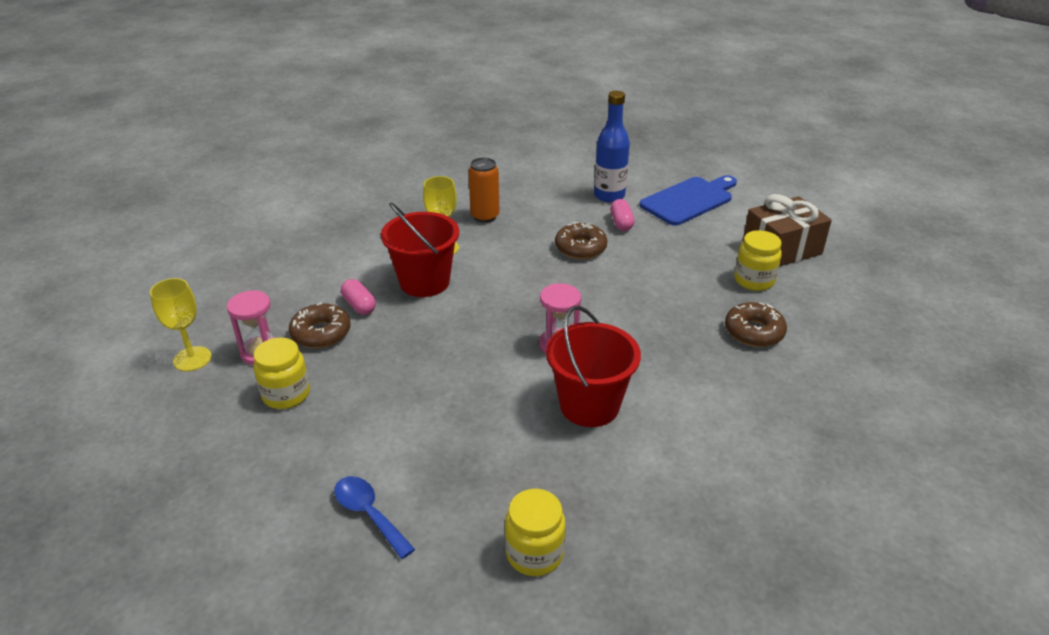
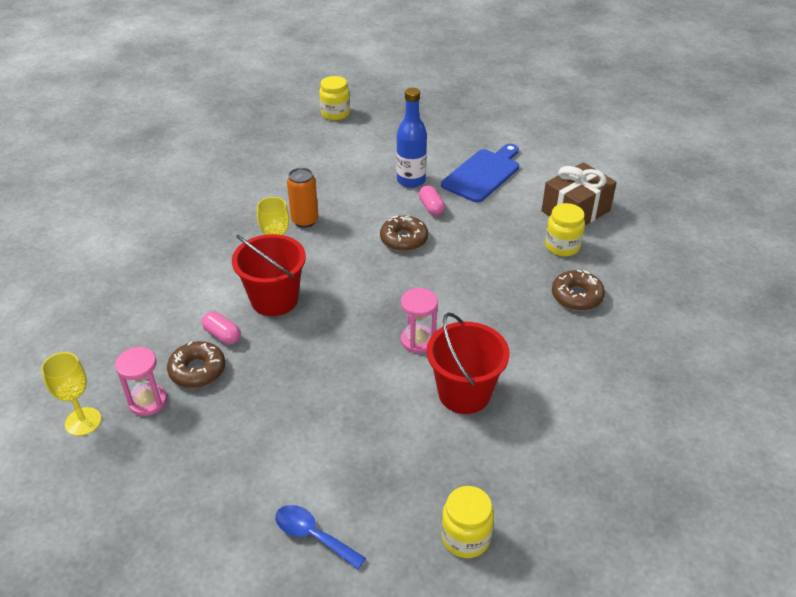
camera: 15 degrees left, 5 degrees up
(286, 394) = (190, 439): yellow jar -> yellow jar (335, 114)

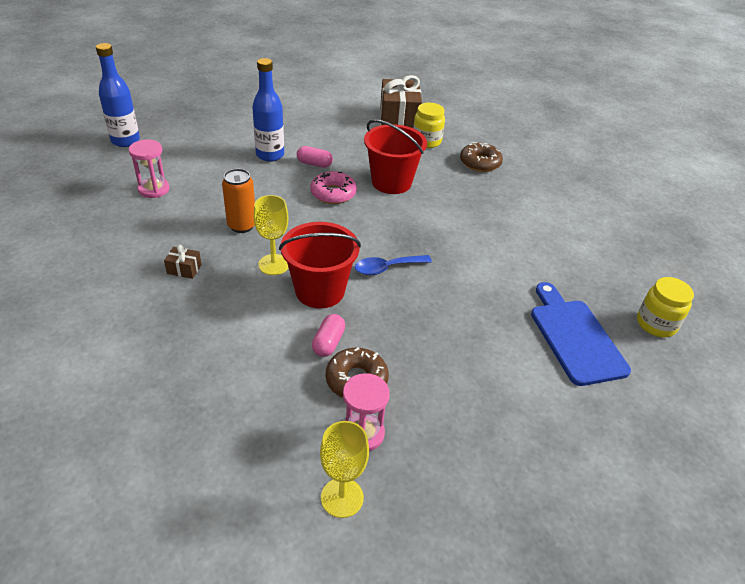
camera: 55 degrees left, 0 degrees up
(222, 335) = (328, 342): pink capsule -> pink capsule turned 60 degrees counterclockwise
(227, 226) = (184, 269): none -> brown gift
(313, 535) = (604, 400): blue spoon -> blue spoon (387, 268)
(335, 114) = (125, 141): yellow jar -> blue bottle
(404, 239) = (333, 193): brown donut -> pink donut
(418, 340) = (451, 245): pink hourglass -> pink hourglass (154, 189)
(464, 393) = (524, 254): red bucket -> red bucket (391, 182)
(483, 174) = (309, 126): blue cutting board -> blue cutting board (574, 337)

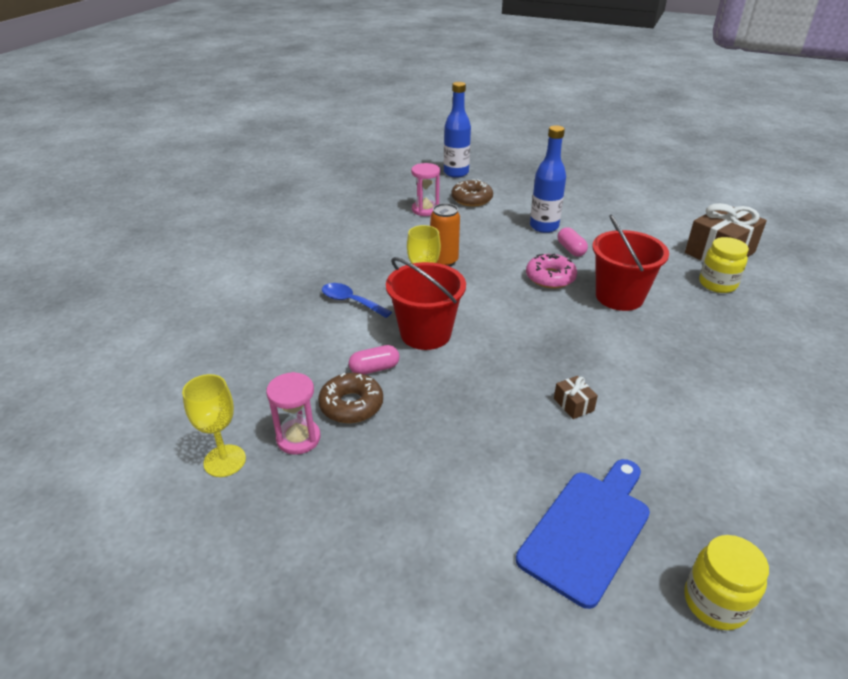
camera: 55 degrees right, 5 degrees down
(184, 269) = (365, 266): brown gift -> brown gift (573, 405)
(387, 268) = (503, 353): blue spoon -> blue spoon (350, 301)
(480, 163) = (750, 330): brown donut -> brown donut (471, 199)

